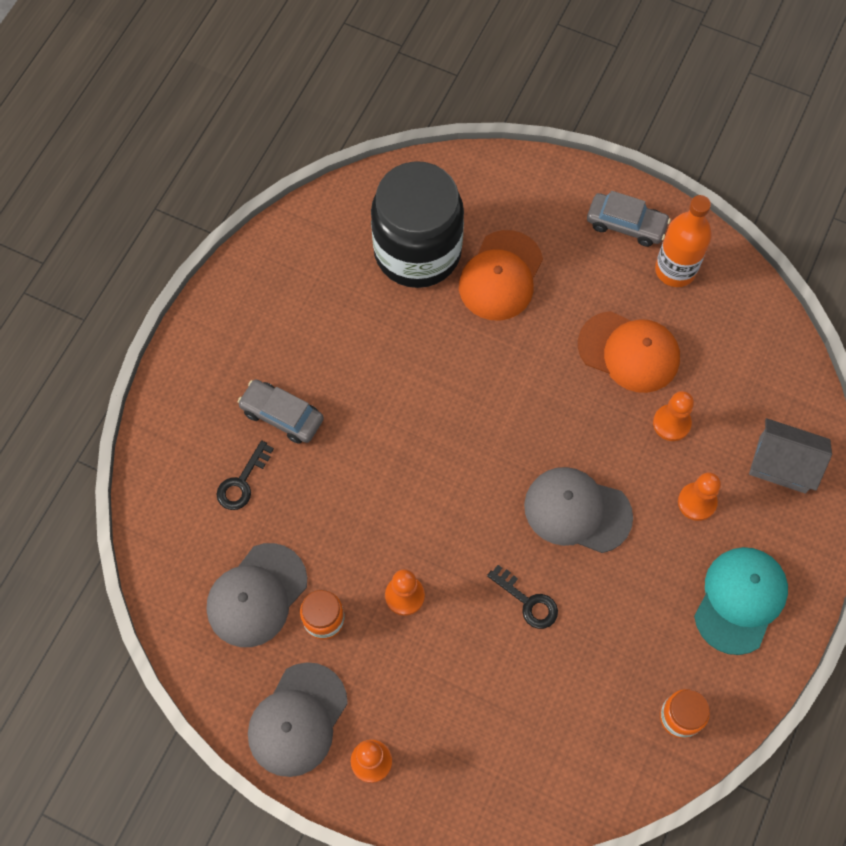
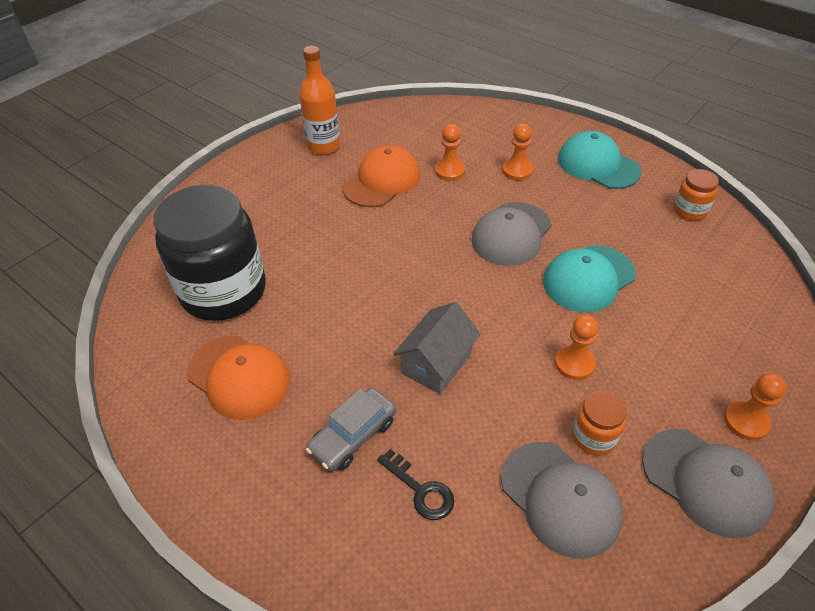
camera: 75 degrees left, 20 degrees down
(500, 276) = (278, 240): orange cap -> orange cap (239, 377)
(528, 601) = (588, 278): black key -> turquoise cap
(626, 224) = (272, 163): grey car -> none
(782, 464) = (497, 128): grey house -> grey house (436, 363)

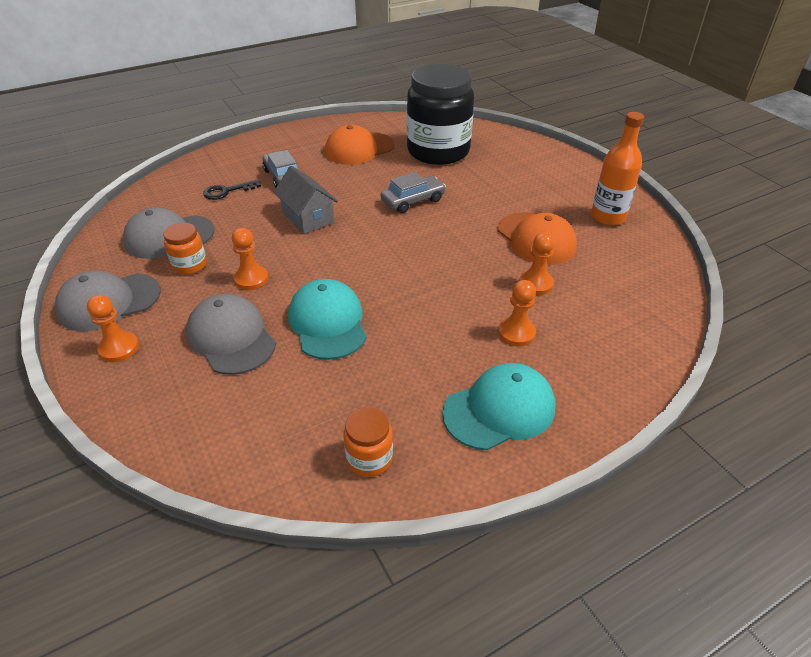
camera: 110 degrees right, 5 degrees down
(354, 281) = (413, 201): none -> grey car
(511, 234) = (416, 295): grey cap -> grey cap (231, 338)

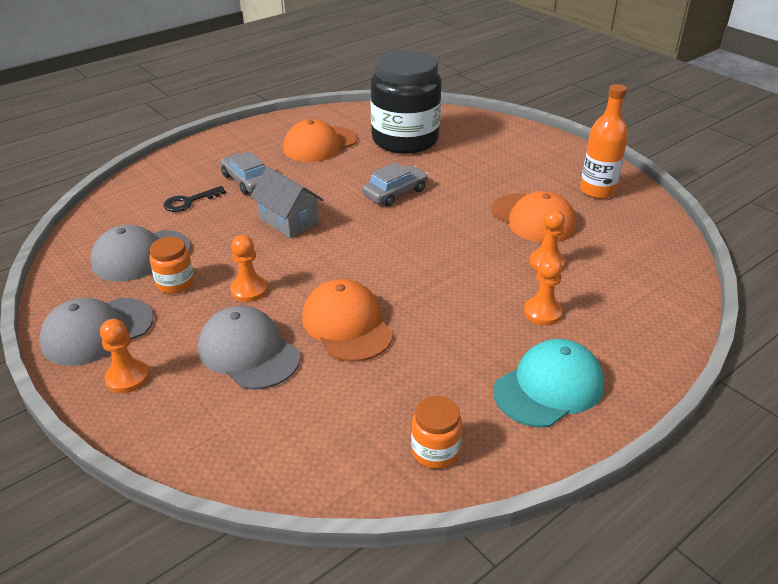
camera: 10 degrees left, 5 degrees down
(328, 322) = (347, 325): turquoise cap -> orange cap

